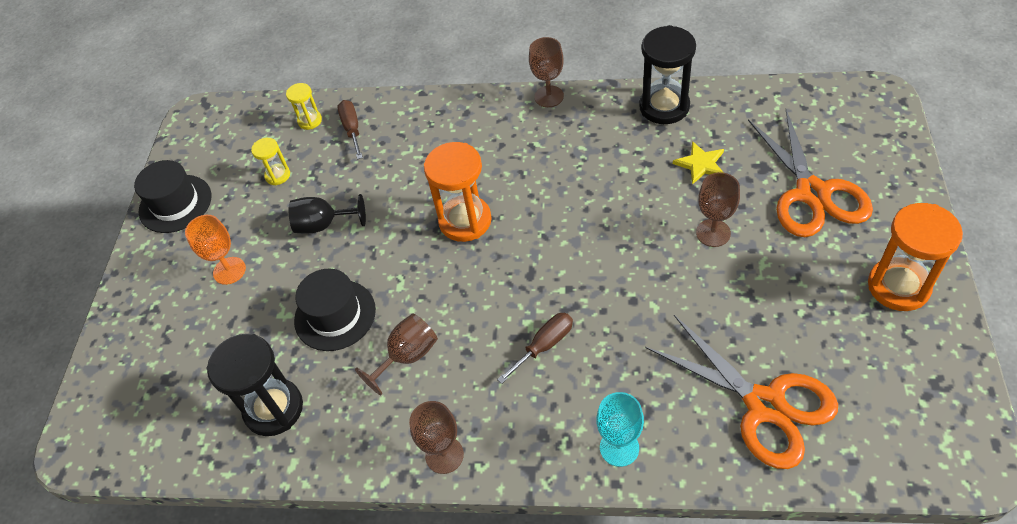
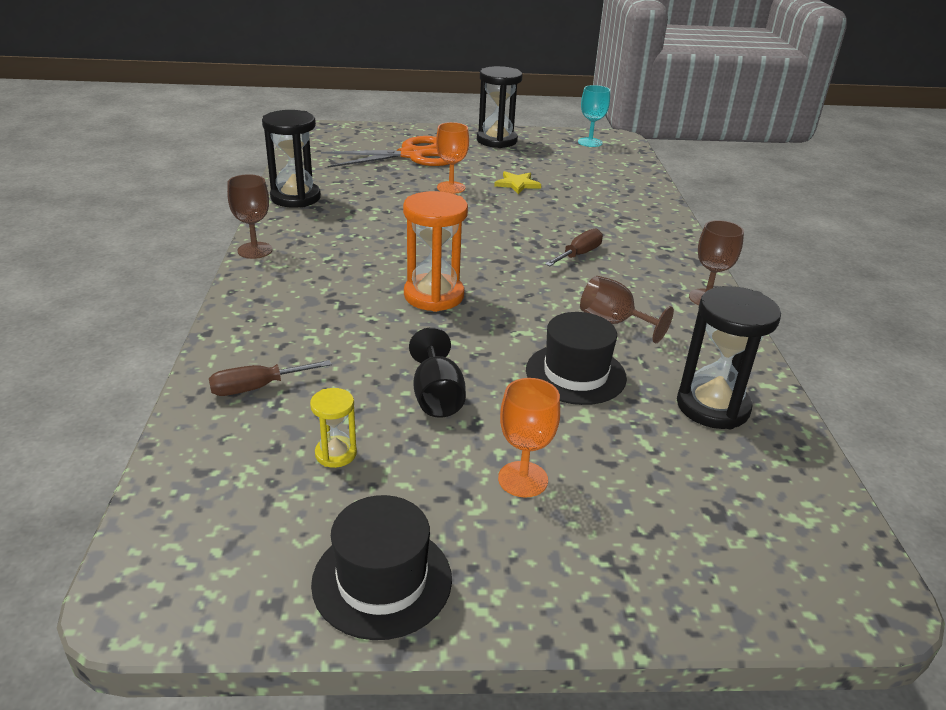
camera: 105 degrees left, 20 degrees down
(310, 121) = (221, 433): yellow hourglass -> none
(544, 345) = (579, 254): brown screwdriver -> brown screwdriver turned 90 degrees clockwise
(619, 448) = (660, 228): turquoise goblet -> turquoise goblet (590, 142)
(700, 164) = (374, 187): yellow star -> yellow star (517, 184)
(713, 233) = (451, 187): brown goblet -> orange goblet
(764, 405) = (602, 182): orange scissors -> none
(898, 286) = (496, 141): orange hourglass -> black hourglass

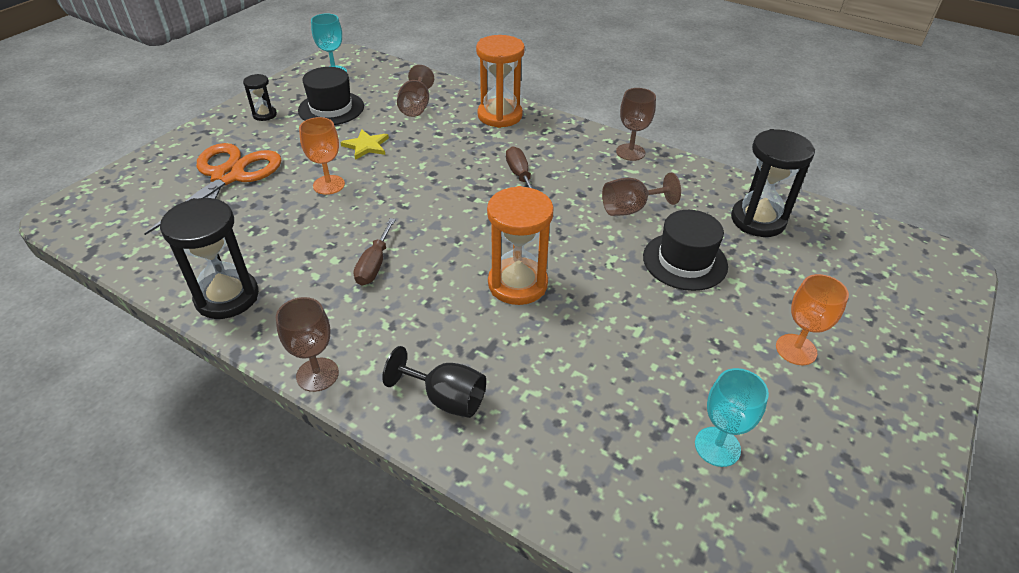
camera: 55 degrees left, 10 degrees up
(257, 388) = (588, 467): brown screwdriver -> brown screwdriver (374, 265)
(336, 454) = (717, 446): yellow hourglass -> turquoise goblet
(382, 580) = (879, 478): black hat -> black hat (331, 108)
(437, 397) = (671, 350): black goblet -> black goblet (446, 398)
(496, 141) = (264, 115): black hourglass -> black hourglass, size x0.51
(600, 184) = (416, 107): none -> brown goblet
(650, 220) = (500, 115): none -> orange hourglass

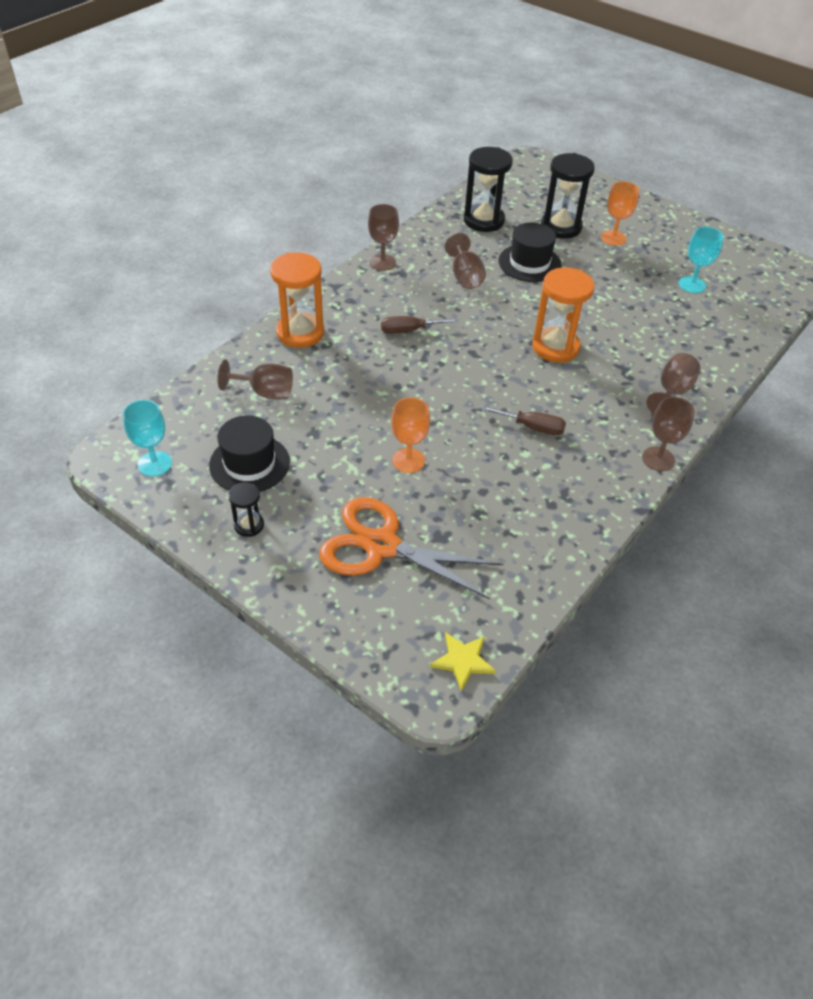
camera: 85 degrees left, 5 degrees up
(227, 297) = (576, 523): black hourglass -> black hourglass (561, 227)
(366, 146) = (339, 433): yellow star -> yellow star (463, 661)
(446, 398) = (672, 392): black goblet -> brown goblet

